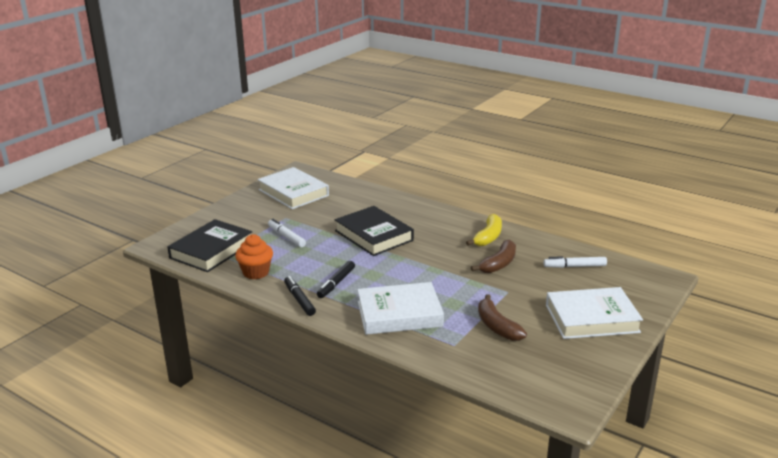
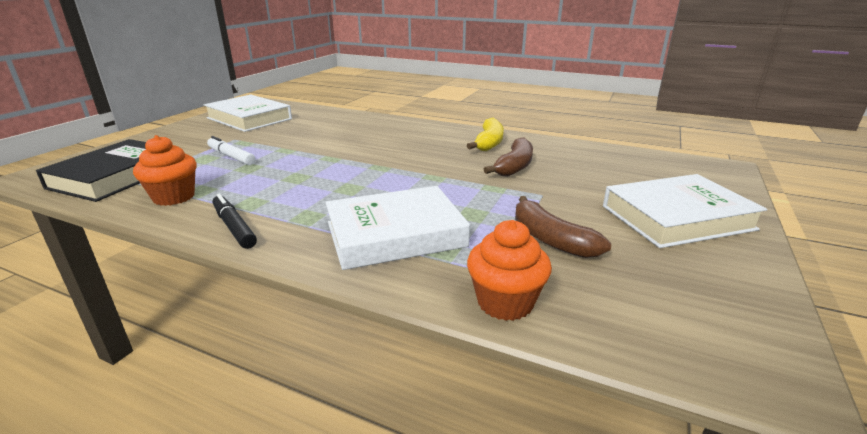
camera: 10 degrees left, 0 degrees up
(336, 283) = (295, 202): black marker -> none
(373, 235) = (347, 149): black book -> none
(453, 361) = (505, 302): none -> orange cupcake
(574, 266) = (608, 163): white marker -> none

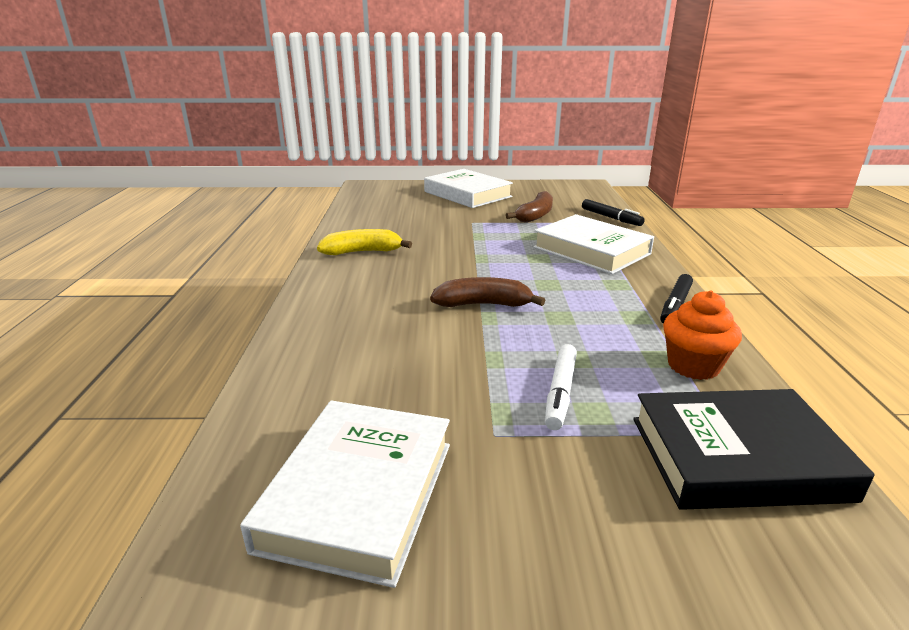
camera: 115 degrees left, 0 degrees up
(505, 302) = (611, 218): orange cupcake -> black marker
(514, 166) = (423, 235): brown banana -> brown banana (483, 304)

